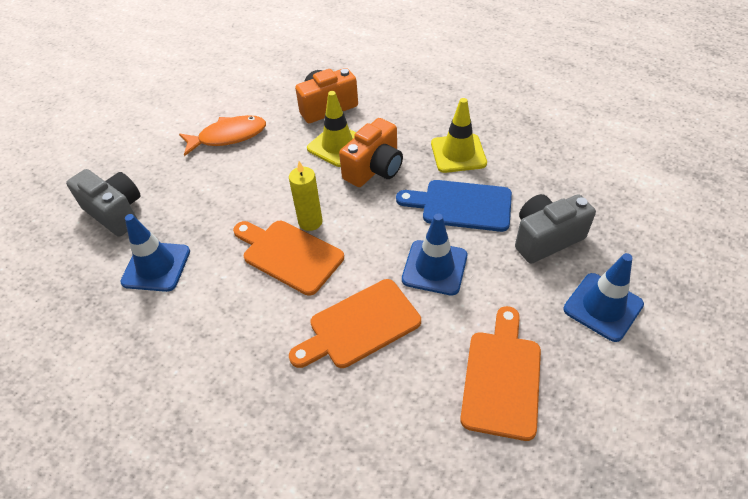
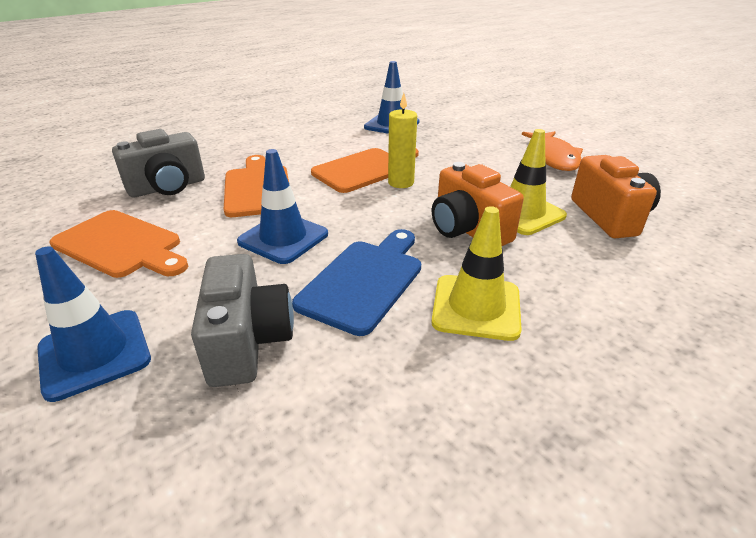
camera: 105 degrees right, 15 degrees down
(116, 212) = (460, 115): grey camera -> grey camera (168, 187)

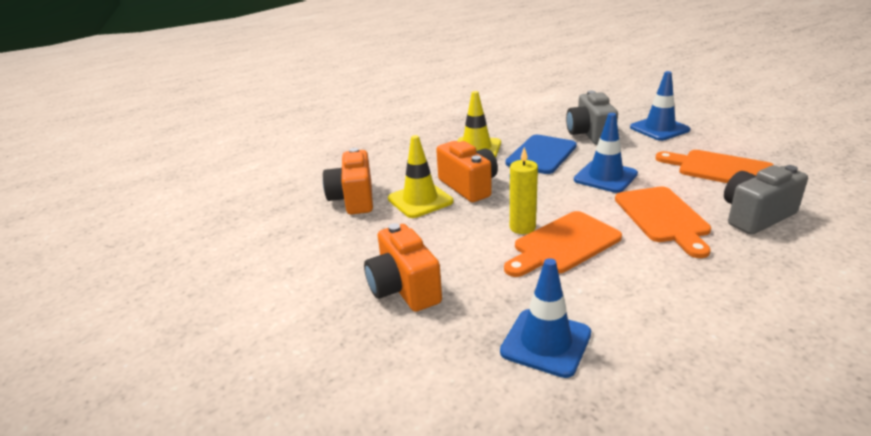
camera: 175 degrees left, 5 degrees down
(493, 146) = (404, 289): none -> orange camera
(553, 157) = (343, 267): orange fish -> none

